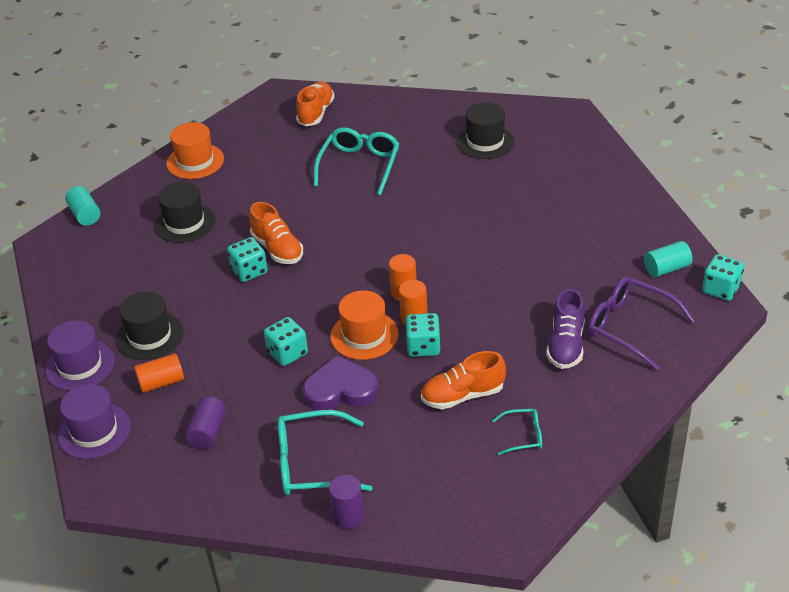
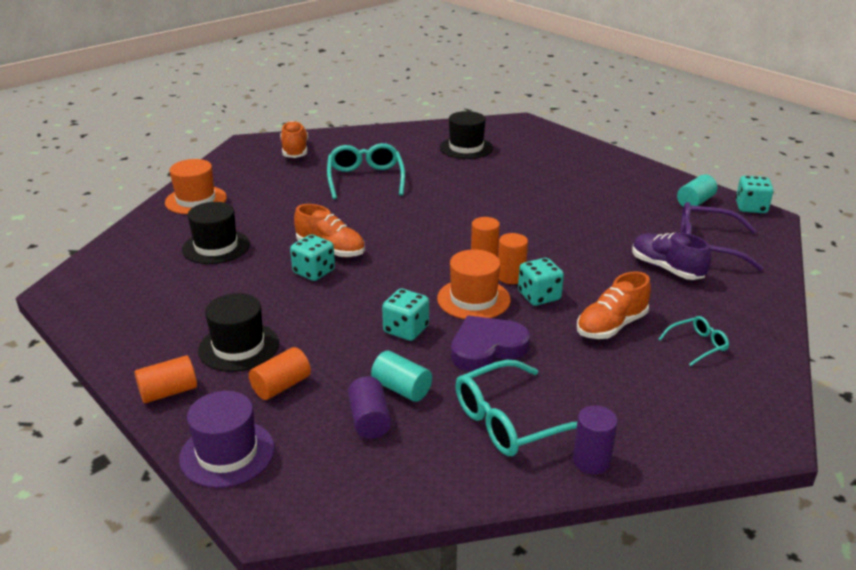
camera: 25 degrees left, 10 degrees down
(80, 365) = (168, 392): purple hat -> orange cylinder
(85, 215) = (96, 259): turquoise cylinder -> turquoise cylinder (402, 388)
(566, 345) = (666, 268): purple shoe -> purple shoe turned 150 degrees clockwise

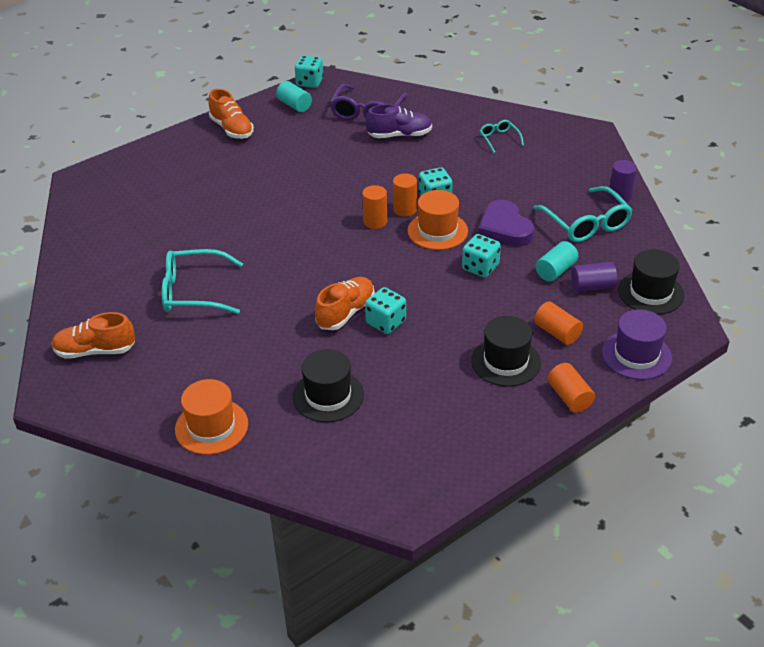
camera: 85 degrees left, 10 degrees up
(466, 148) = (137, 219): black hat -> black hat (650, 292)
(611, 326) = (476, 170): orange shoe -> orange shoe (232, 129)
(666, 268) = (399, 135): purple shoe -> purple shoe turned 150 degrees counterclockwise

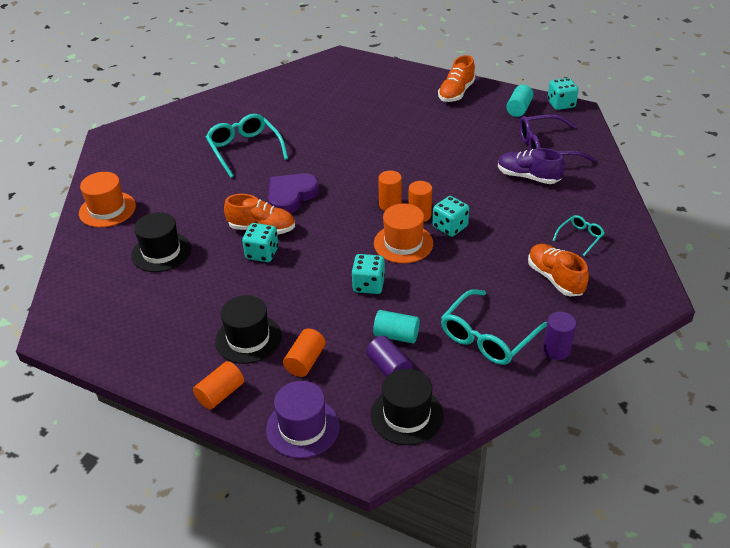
camera: 65 degrees right, 0 degrees up
(95, 351) = (161, 134): orange shoe -> orange shoe (555, 278)
(399, 135) = (528, 177): purple shoe -> purple shoe turned 150 degrees clockwise
(504, 228) = (437, 283): purple heart -> purple heart (291, 196)

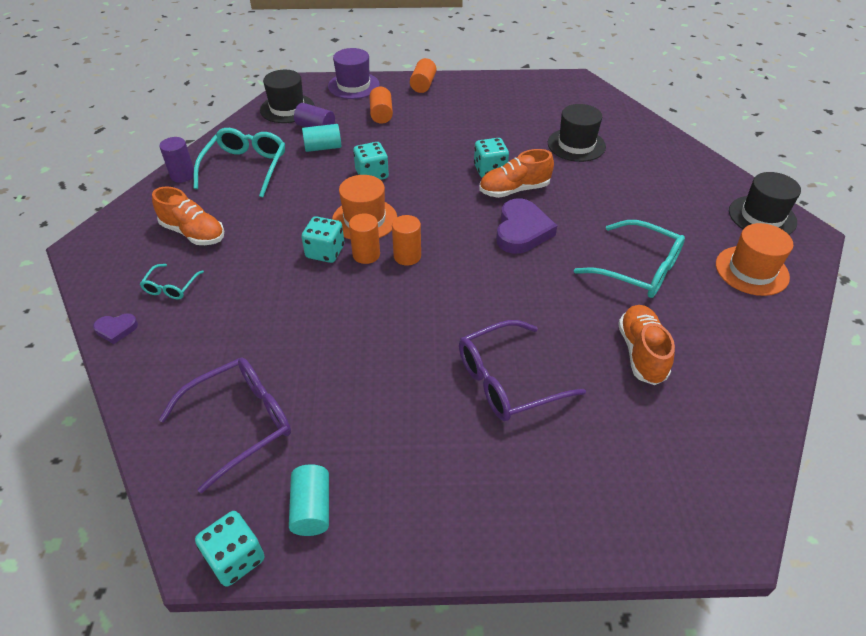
camera: 150 degrees right, 5 degrees up
(107, 209) = (675, 161): orange hat -> orange hat (751, 270)
(248, 338) = (436, 114): black hat -> black hat (762, 216)
(383, 124) = (508, 380): none -> purple glasses
(456, 93) = (443, 509): orange shoe -> orange shoe (641, 353)
(528, 177) = (255, 355): purple shoe -> none
(623, 220) = (116, 329): none -> purple heart

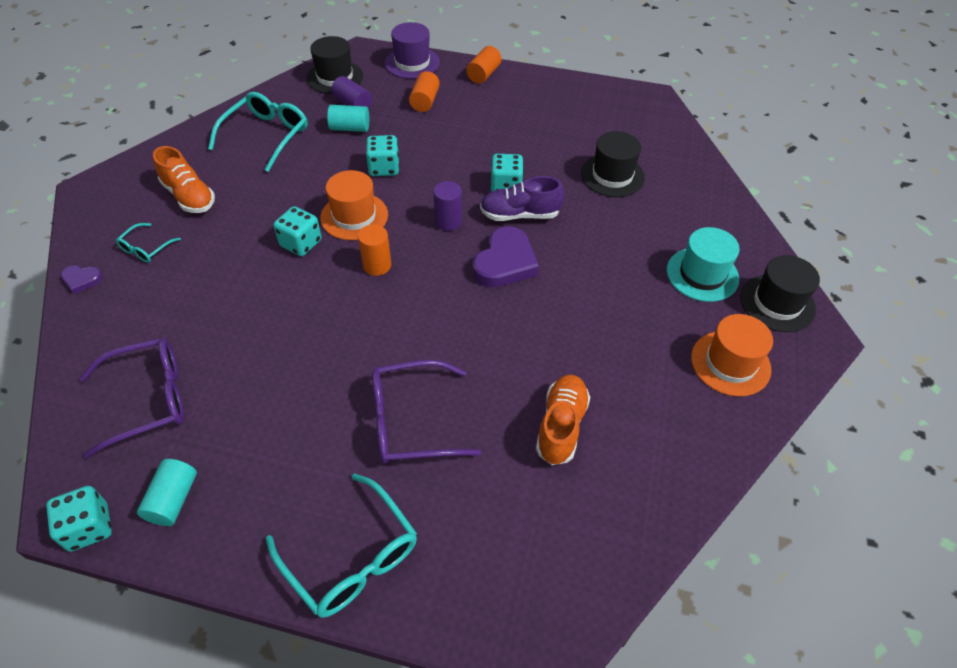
camera: 15 degrees right, 5 degrees up
(182, 175) = (205, 133): purple cylinder -> purple cylinder (448, 221)
(366, 254) = (338, 255): orange cylinder -> none
(514, 190) = (520, 214): orange shoe -> purple shoe
(637, 269) = (605, 333): turquoise glasses -> turquoise glasses (350, 556)
(691, 207) = (702, 274): none -> turquoise hat

